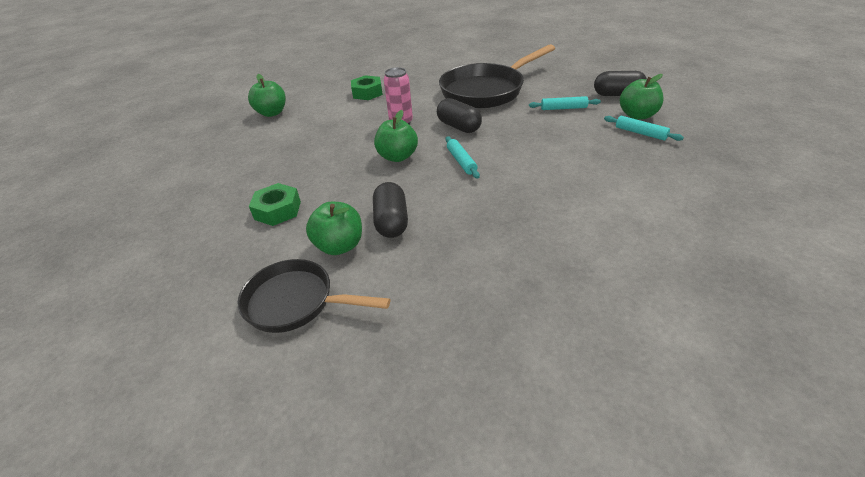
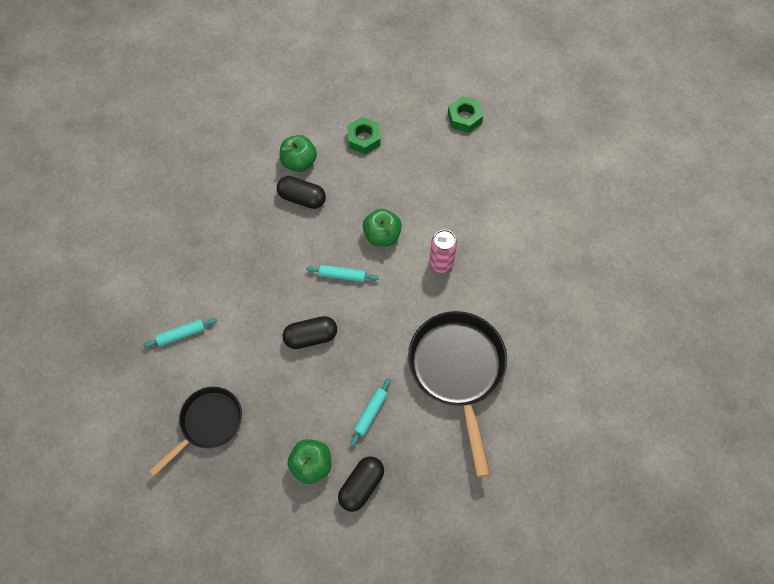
camera: 115 degrees right, 25 degrees up
(272, 113) = (535, 169): green apple -> none
(296, 302) = (267, 128): black pan -> black pan (208, 424)
(367, 93) = (529, 261): green nut -> green nut (464, 118)
(459, 127) = (399, 304): black capsule -> black capsule (311, 337)
(640, 133) = (283, 439): turquoise rolling pin -> turquoise rolling pin (181, 334)

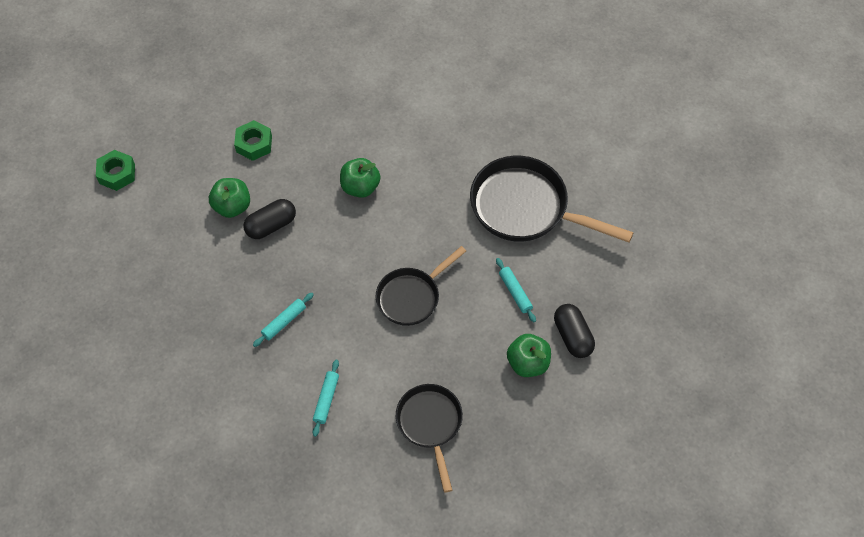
camera: 55 degrees left, 5 degrees down
(311, 337) = (411, 296): black capsule -> black pan
(342, 275) = (373, 239): turquoise rolling pin -> turquoise rolling pin (284, 322)
(441, 263) = (422, 161): pink can -> none
(464, 118) = (301, 60): green nut -> green nut (117, 174)

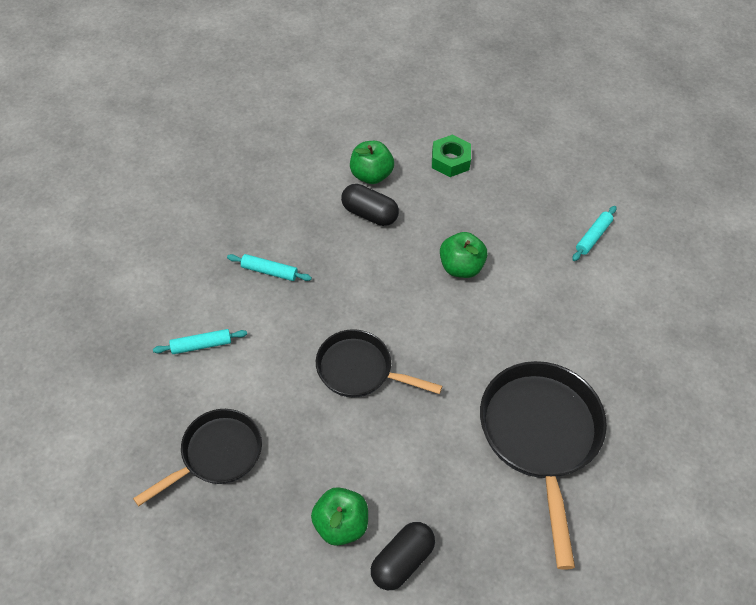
camera: 60 degrees right, 5 degrees down
(117, 174) = (351, 80): green nut -> none
(515, 292) = (424, 472): turquoise rolling pin -> turquoise rolling pin (593, 237)

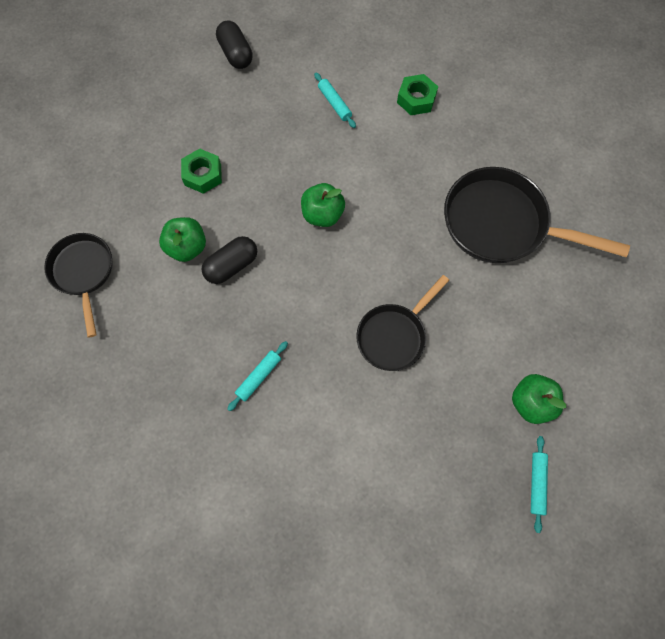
camera: 65 degrees left, 15 degrees up
(201, 345) = (316, 466): turquoise rolling pin -> turquoise rolling pin (536, 483)
(216, 455) = (435, 486): black pan -> black pan (84, 273)
(402, 561) = (574, 367): black capsule -> black capsule (236, 54)
(646, 307) = (416, 99): none -> green nut

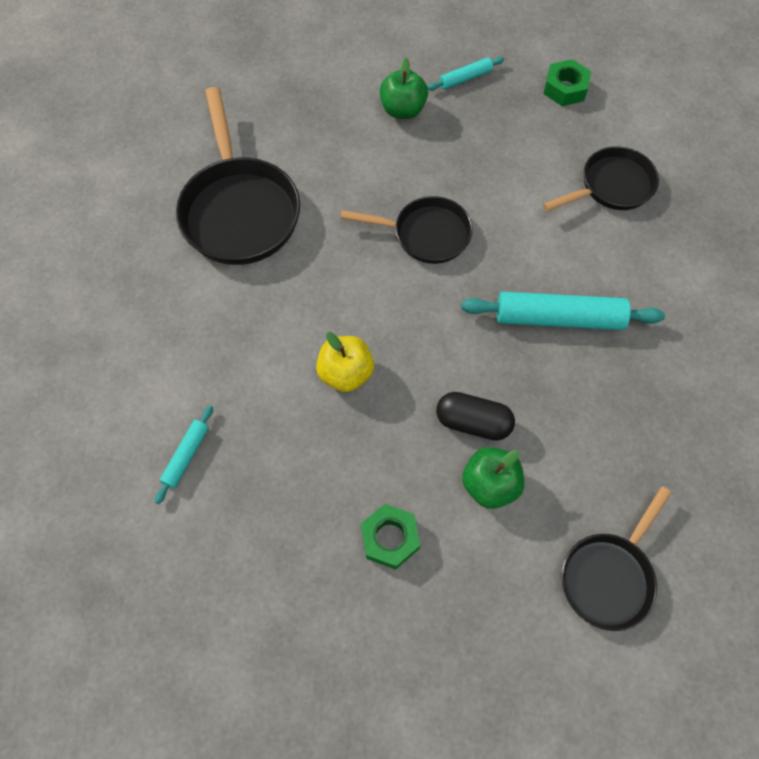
camera: 125 degrees left, 5 degrees down
(236, 54) = (179, 638): black capsule -> none
(258, 377) = (558, 318): turquoise rolling pin -> turquoise rolling pin, size x1.96
(322, 214) = (346, 373): green apple -> yellow apple
(338, 518) = (611, 186): none -> black pan
(416, 99) = (124, 371): green nut -> green nut (565, 88)

